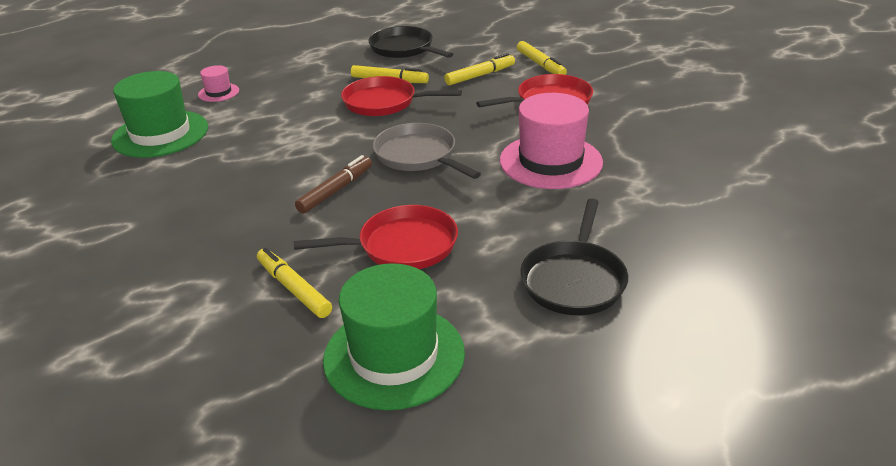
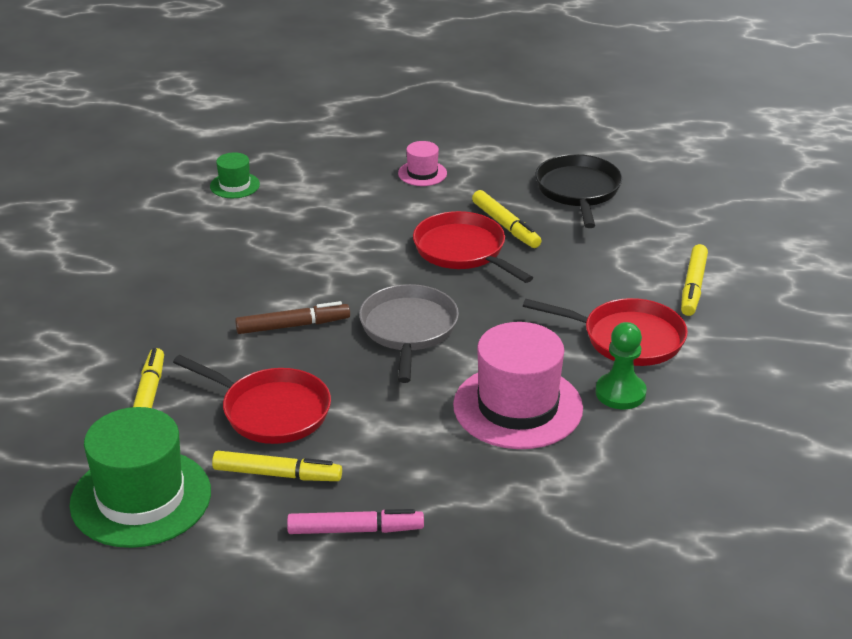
camera: 40 degrees right, 0 degrees up
(160, 134) = (235, 185): green hat -> green hat, size x0.47
(218, 92) = (335, 160): pink hat -> pink hat (422, 173)
(480, 75) = (605, 267): yellow marker -> yellow marker (277, 474)
(574, 280) = (355, 530): black pan -> pink marker
(591, 127) = (620, 393): none -> green pawn

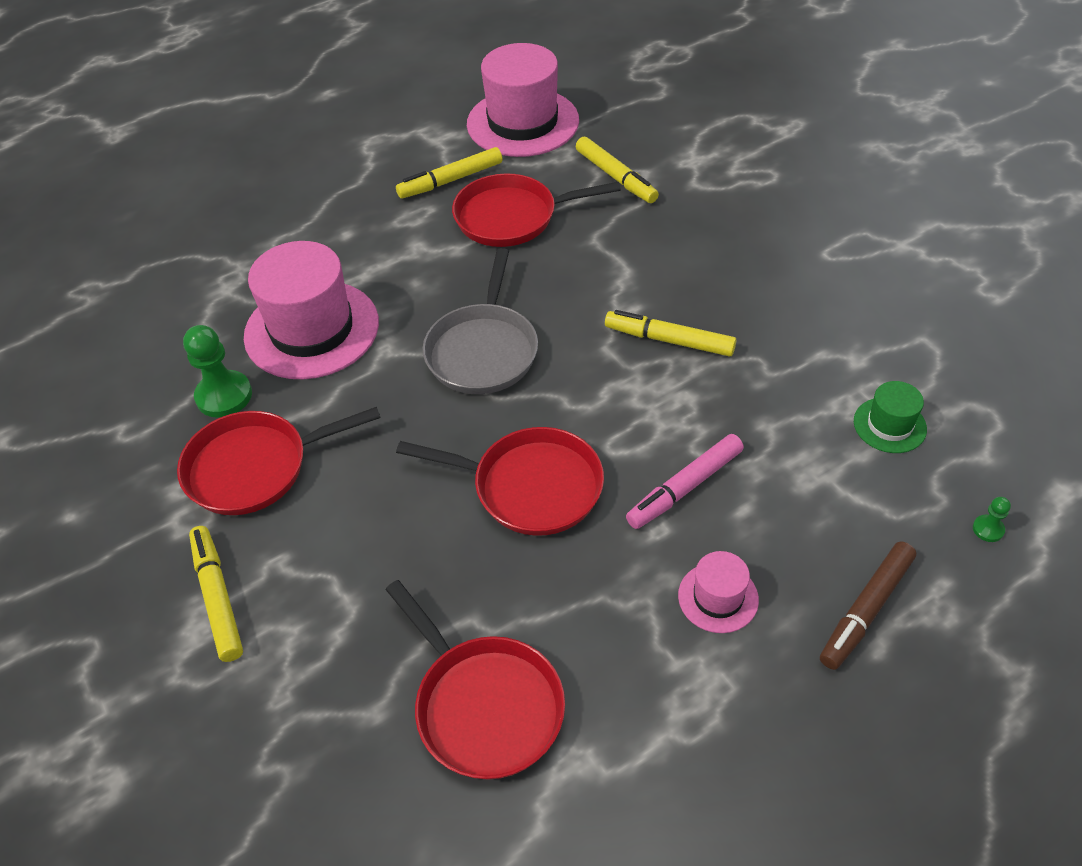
camera: 145 degrees right, 15 degrees up
(141, 498) = (523, 122): green hat -> pink hat
(262, 138) = (988, 529): none -> green pawn
(293, 326) = (590, 294): brown marker -> brown marker (866, 610)
(355, 530) = (355, 177): pink marker -> pink marker (685, 487)
(408, 330) = (483, 350): grey pan -> grey pan turned 45 degrees clockwise
(505, 226) = (520, 563): yellow marker -> yellow marker (669, 340)
(578, 191) = (484, 705): black pan -> red pan

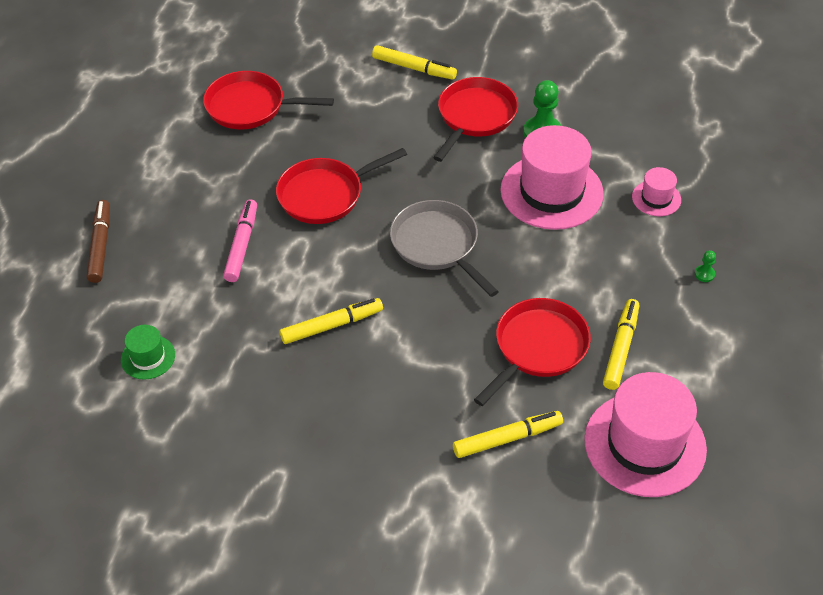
camera: 135 degrees right, 0 degrees up
(616, 177) = (507, 438): yellow marker -> yellow marker turned 150 degrees clockwise
(718, 597) = (180, 206): pink hat -> pink hat (656, 198)
(988, 529) = (54, 328): green pawn -> green pawn (704, 274)

